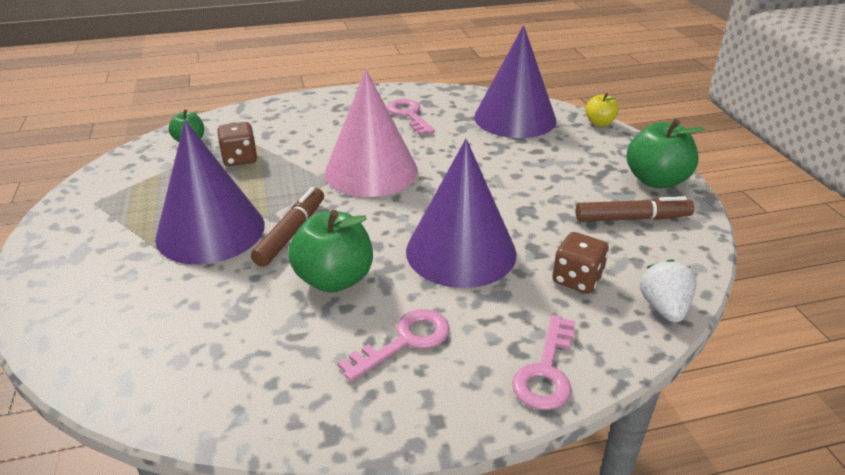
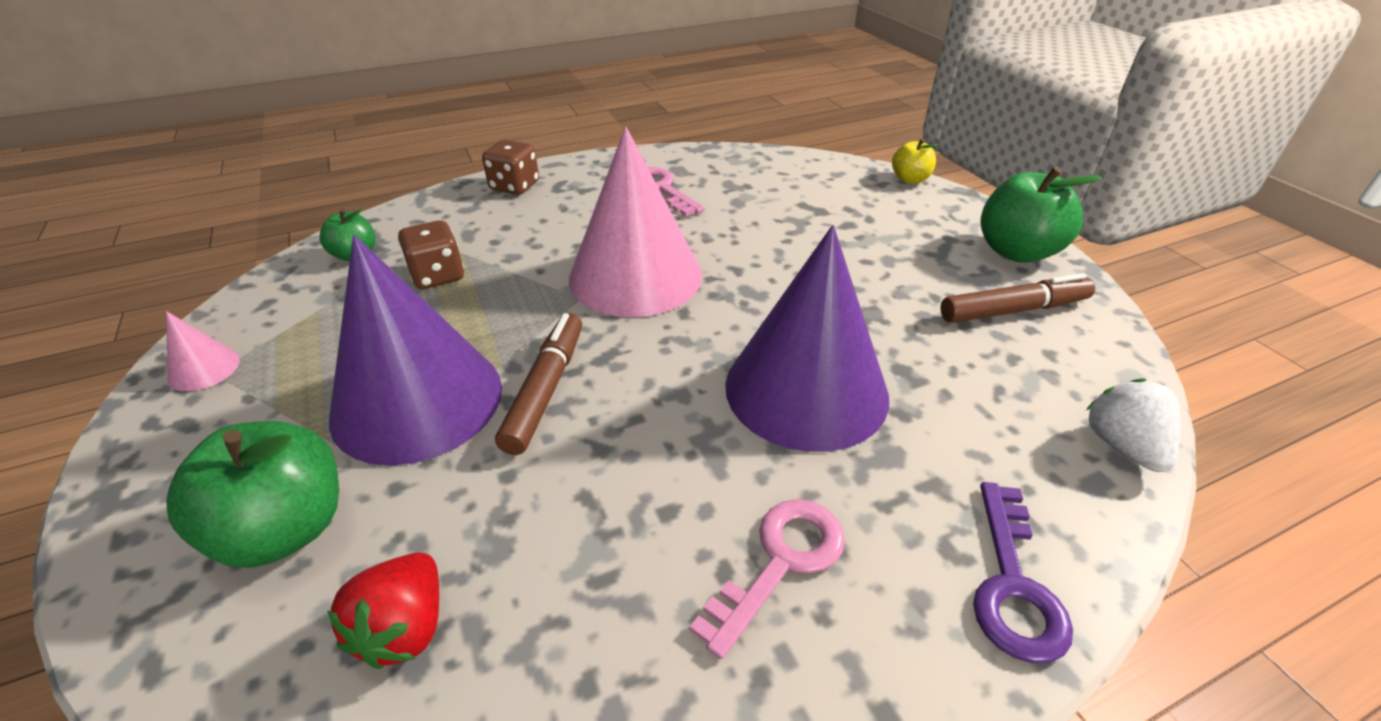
camera: 10 degrees left, 5 degrees up
(87, 200) = (204, 369): none -> pink cone
(179, 344) = (405, 628): none -> red strawberry
(334, 279) = (634, 462): green apple -> green apple (285, 529)
(515, 118) = (801, 182): purple cone -> none
(546, 371) = (1013, 585): pink key -> purple key
(577, 279) = (985, 415): brown dice -> brown dice (514, 186)

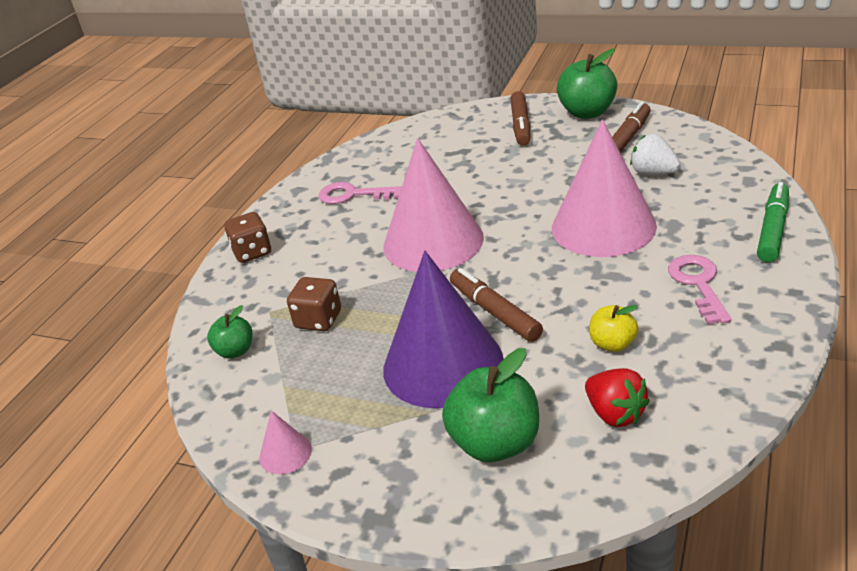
camera: 40 degrees left, 5 degrees down
(806, 389) = (603, 226): purple cone -> pink cone
(910, 179) = (480, 107): yellow apple -> yellow apple (612, 344)
(919, 220) = (521, 125): none -> brown marker
(1013, 585) = (772, 230): purple key -> green marker
(1122, 446) = (738, 162): white strawberry -> white strawberry (653, 173)

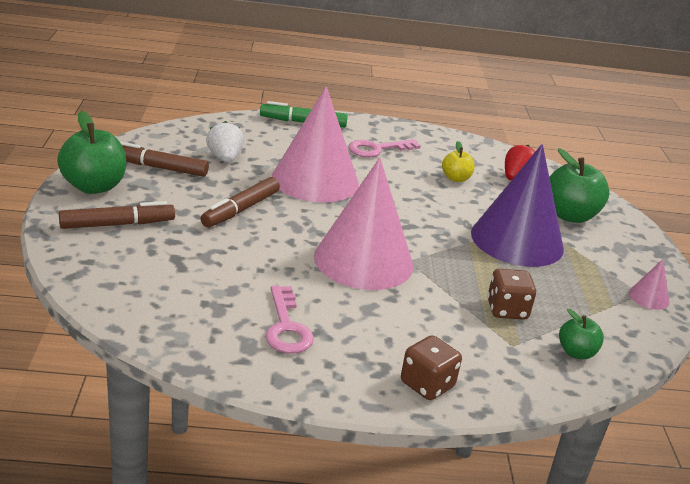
camera: 120 degrees left, 5 degrees down
(495, 312) = (448, 222): brown marker -> brown marker (241, 209)
(653, 173) = (225, 158): white strawberry -> white strawberry turned 150 degrees clockwise

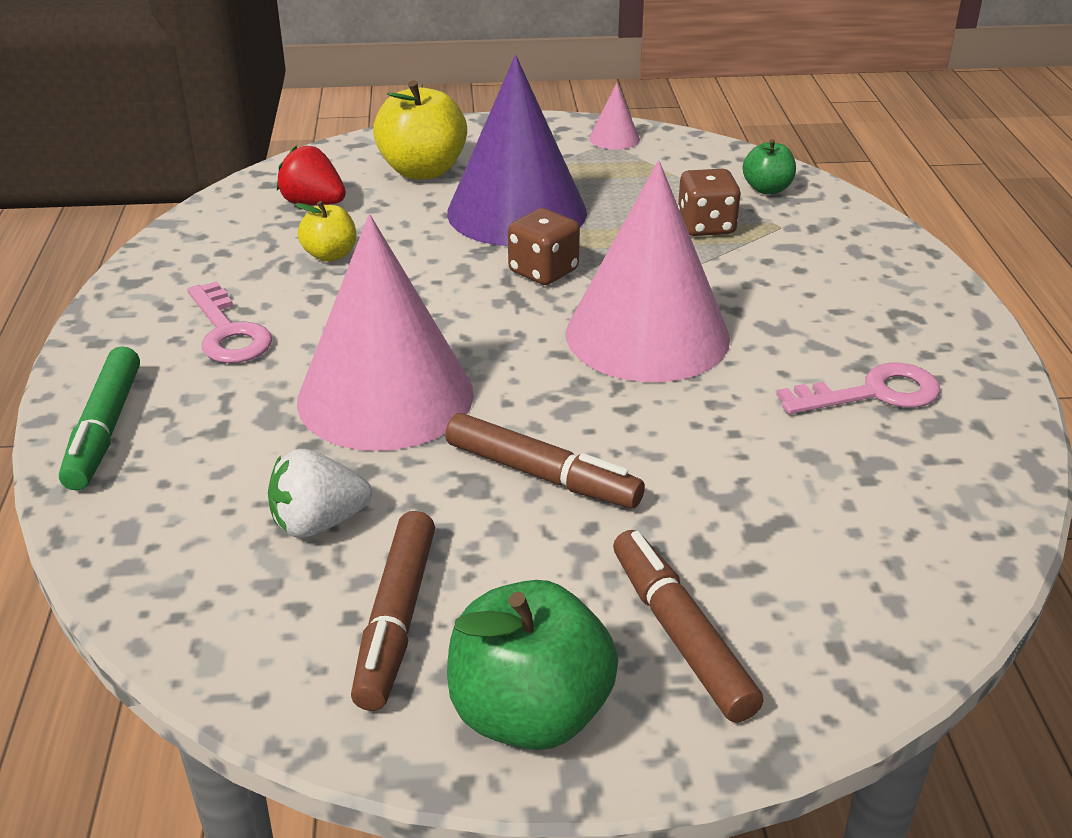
camera: 90 degrees left, 5 degrees up
(427, 385) = (910, 282): brown dice -> brown dice (543, 271)
(570, 215) = (422, 171): green apple -> yellow apple

